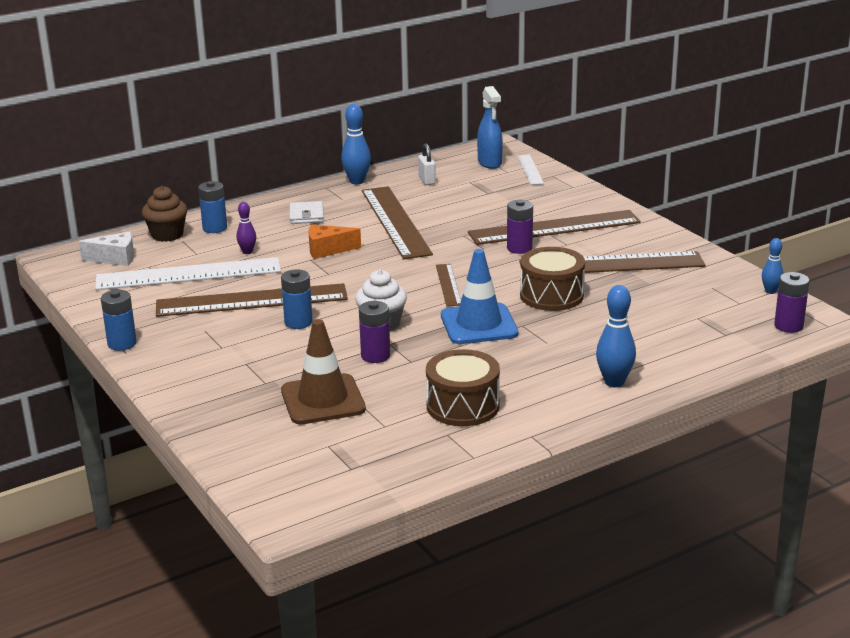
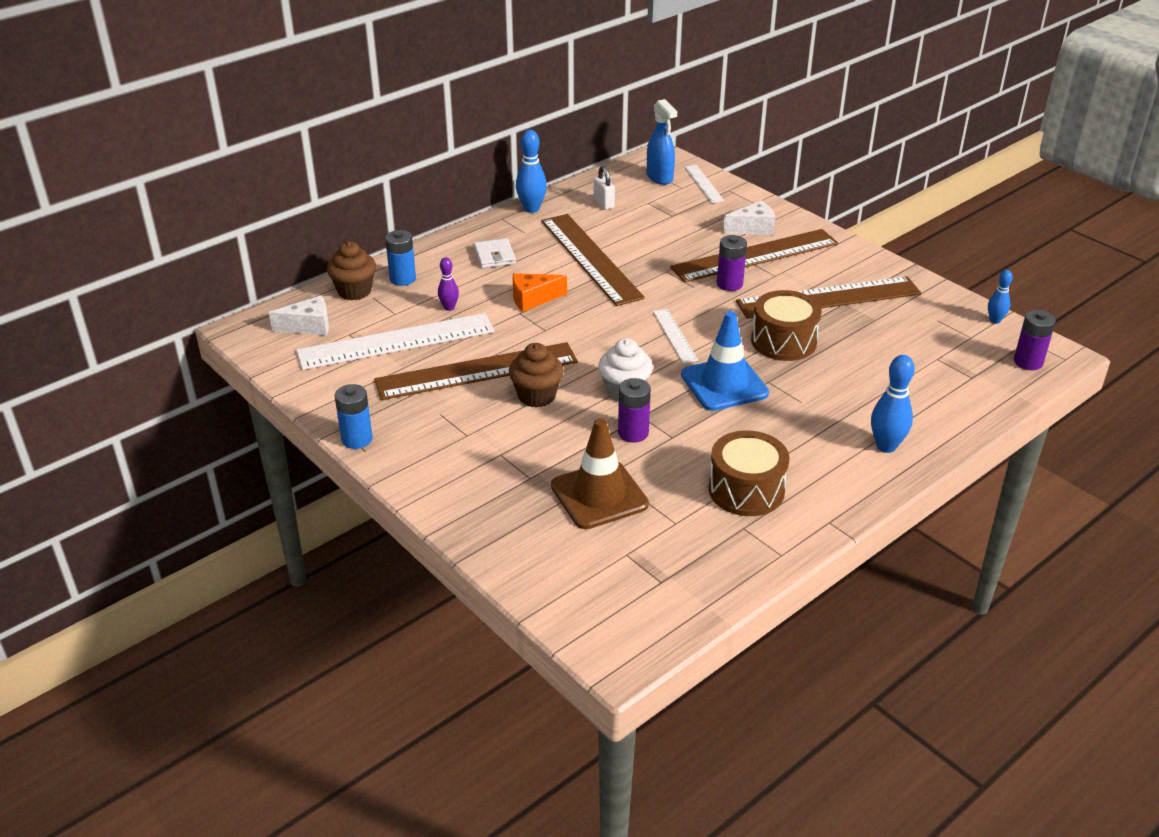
camera: 10 degrees left, 10 degrees up
(298, 322) = (536, 396): blue battery -> brown cupcake
(448, 285) = (675, 335): brown ruler -> white ruler
(562, 206) = (753, 228): none -> white cheese

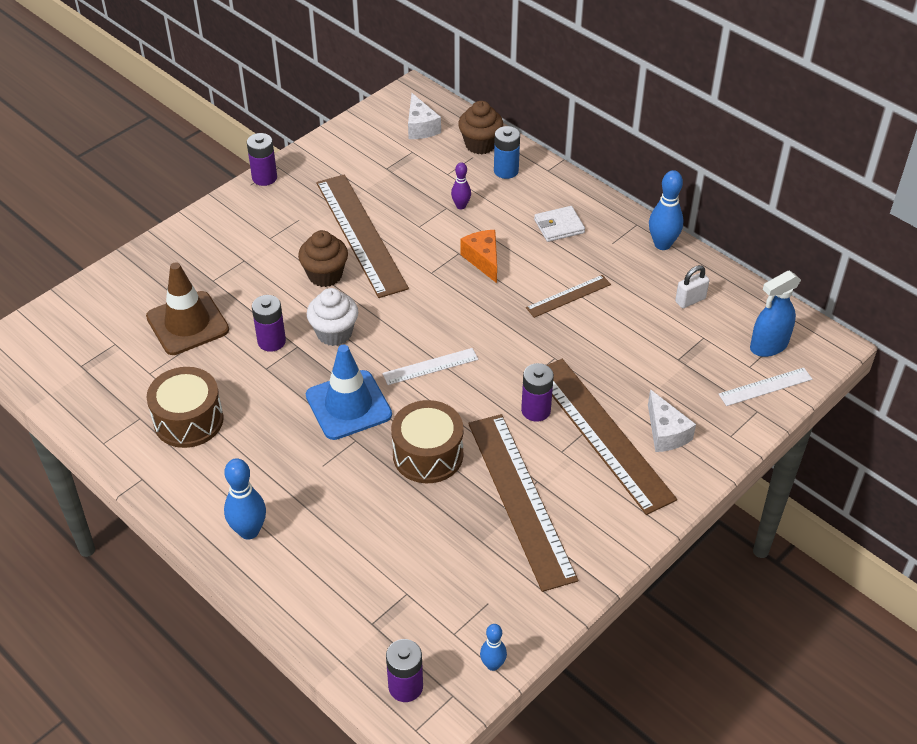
camera: 85 degrees right, 10 degrees up
(357, 439) = (264, 178): blue battery -> purple battery
(396, 342) = (402, 180): white ruler -> none
(590, 258) = (568, 296): brown ruler -> brown ruler, size x0.48

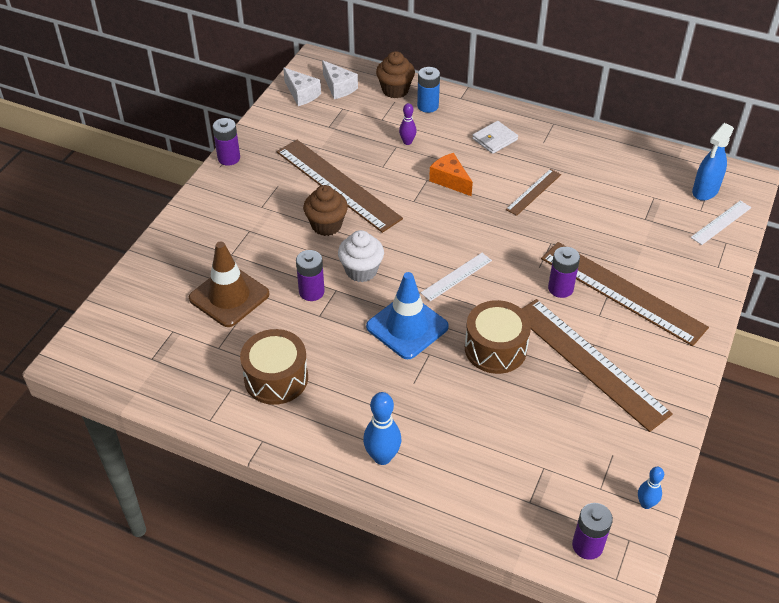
camera: 20 degrees left, 0 degrees up
(662, 244) = (582, 134): blue bowling pin -> none
(666, 433) = (669, 278): white cheese -> white cheese (301, 94)
(690, 300) = (627, 171): white padlock -> none

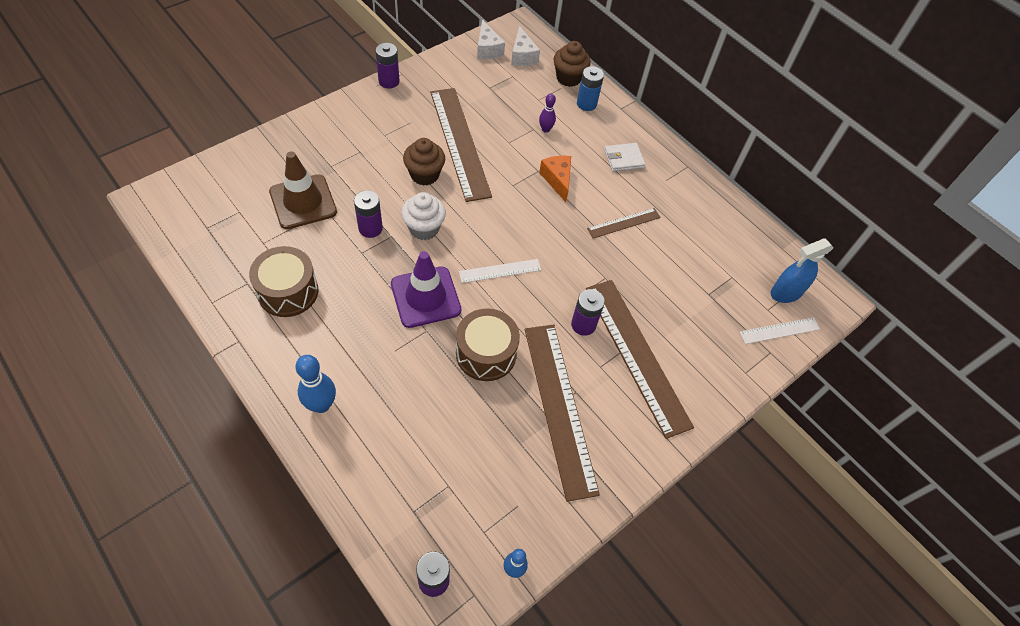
camera: 20 degrees right, 10 degrees up
(407, 327) = (425, 297): blue traffic cone -> purple traffic cone

